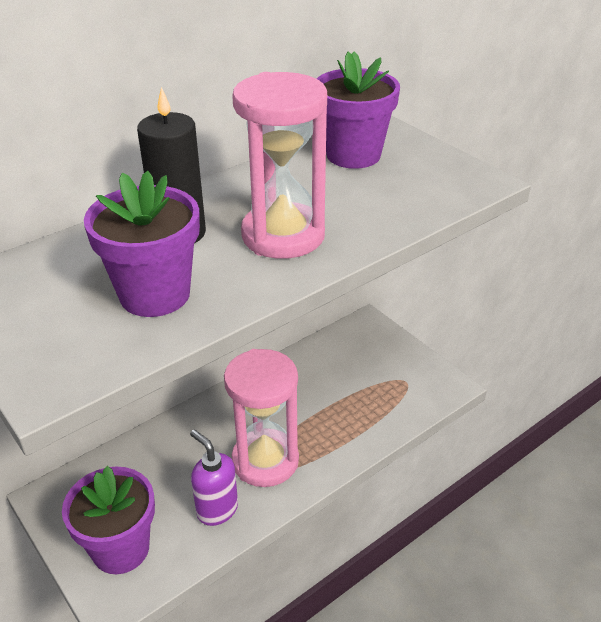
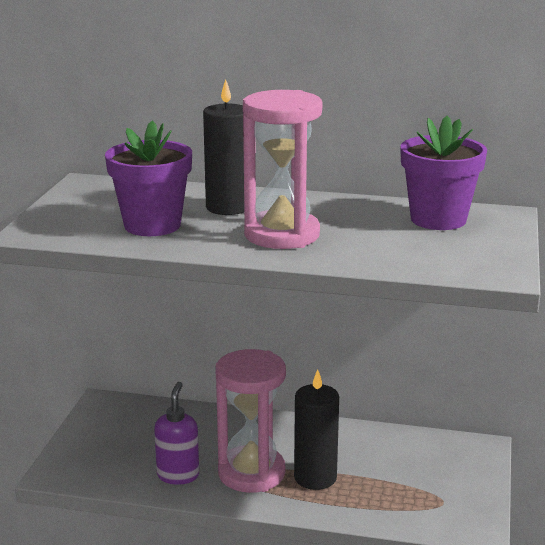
camera: 50 degrees right, 15 degrees down
(121, 549) = (97, 453): purple flower pot -> none
(311, 427) = (315, 477): none -> black candle

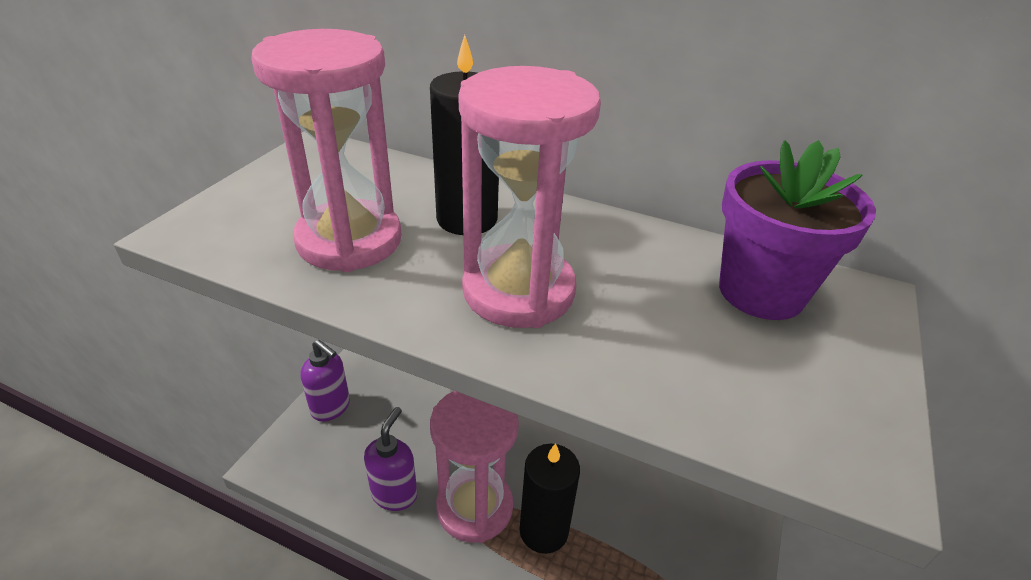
camera: 10 degrees right, 15 degrees up
(93, 432) = (331, 408): none -> purple soap dispenser
(152, 225) = (349, 240): purple flower pot -> pink hourglass

